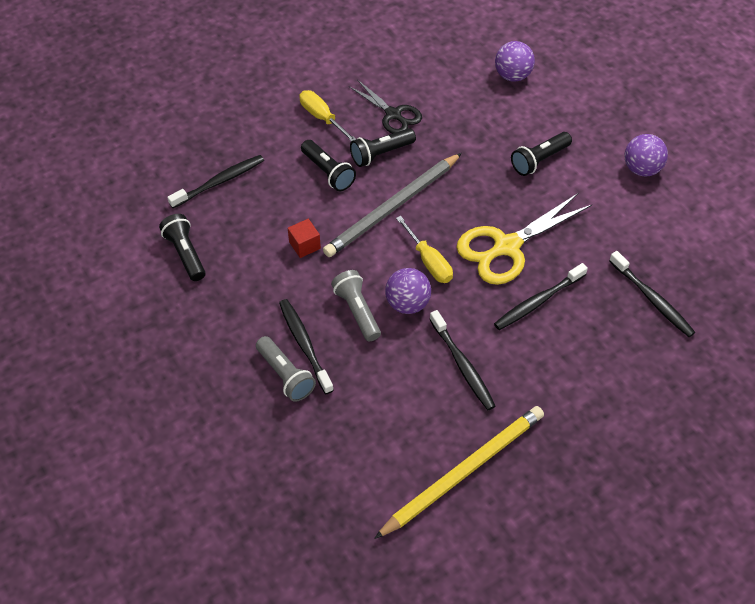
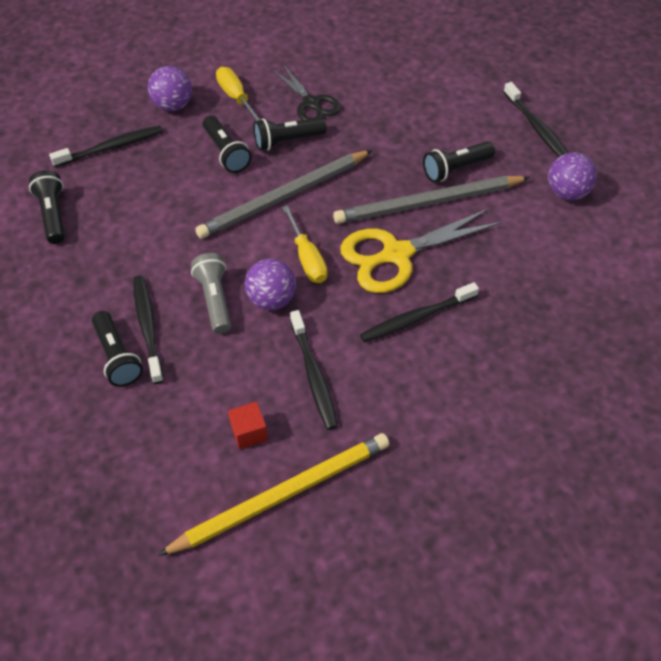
camera: 10 degrees right, 0 degrees up
(285, 375) = (117, 357): grey flashlight -> black flashlight
(304, 245) = (179, 223): red cube -> red cube (249, 432)
(512, 75) = (448, 80): purple ball -> purple ball (173, 105)
(522, 195) = (428, 203): none -> grey pencil
(652, 299) = (546, 333): black toothbrush -> black toothbrush (537, 128)

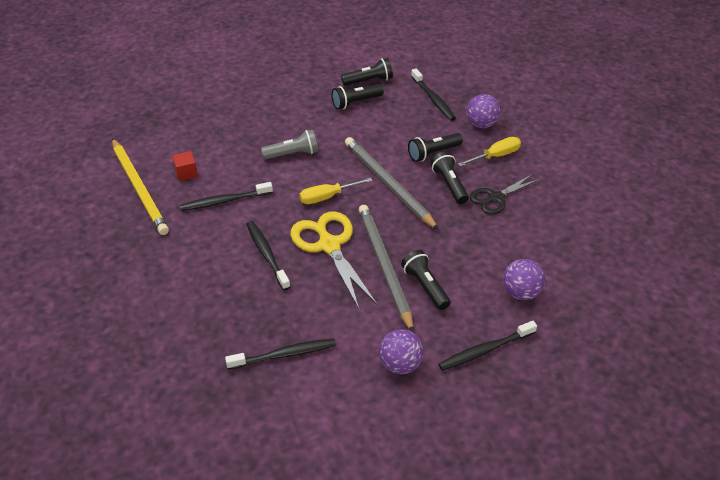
camera: 90 degrees right, 10 degrees down
(117, 357) = (251, 116): black flashlight -> black flashlight (356, 102)
(147, 327) = (272, 127): black toothbrush -> black toothbrush (284, 355)
(271, 299) = (290, 180): purple ball -> purple ball (521, 293)

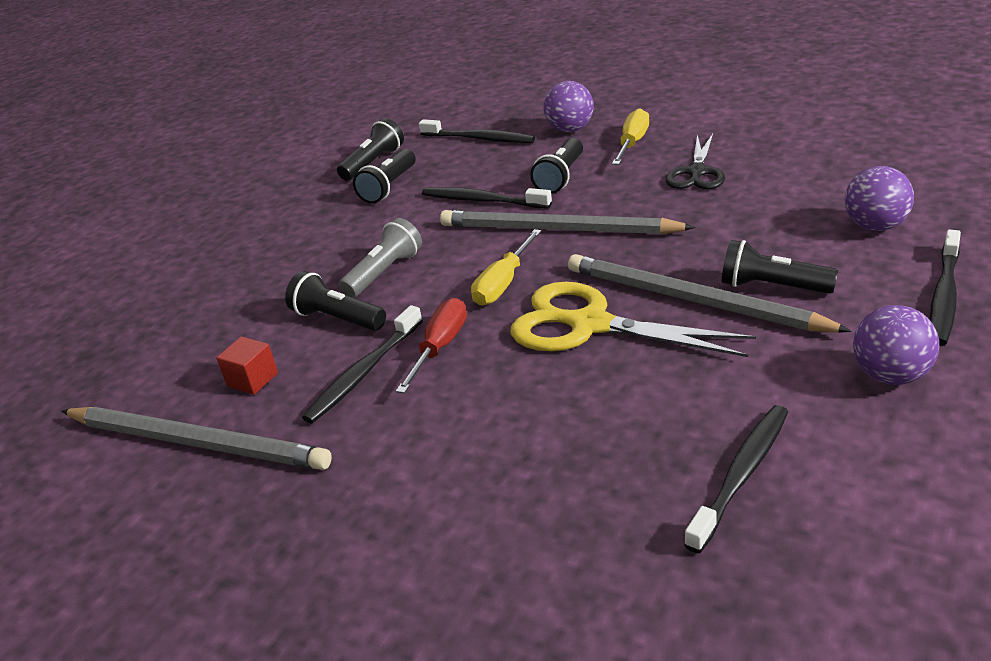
camera: 35 degrees left, 10 degrees down
(139, 188) = (197, 442): yellow pencil -> grey pencil
(264, 211) = (440, 347): none -> red screwdriver
(267, 255) = (524, 387): black toothbrush -> black toothbrush (483, 201)
(449, 185) = (628, 190): black flashlight -> black flashlight (337, 319)

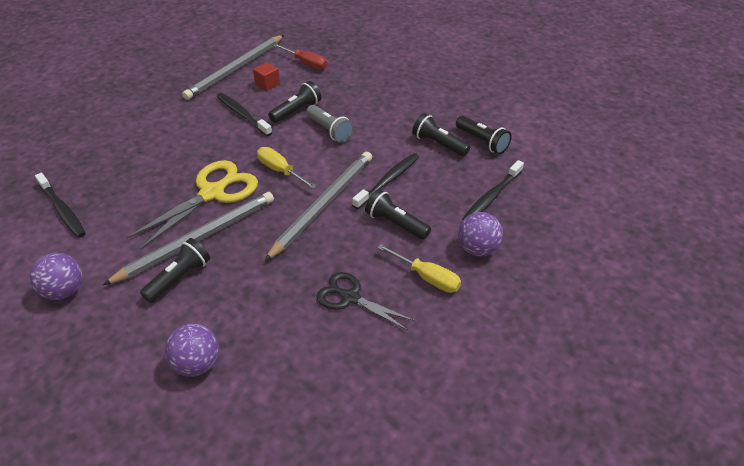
camera: 100 degrees right, 10 degrees up
(440, 347) = (241, 140): red screwdriver -> red screwdriver (306, 63)
(944, 296) = (97, 355): black toothbrush -> none

